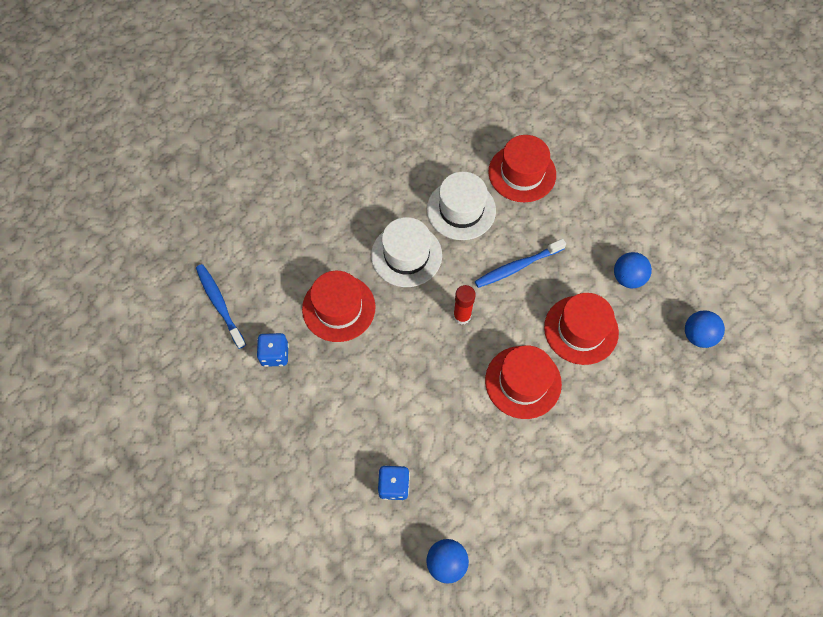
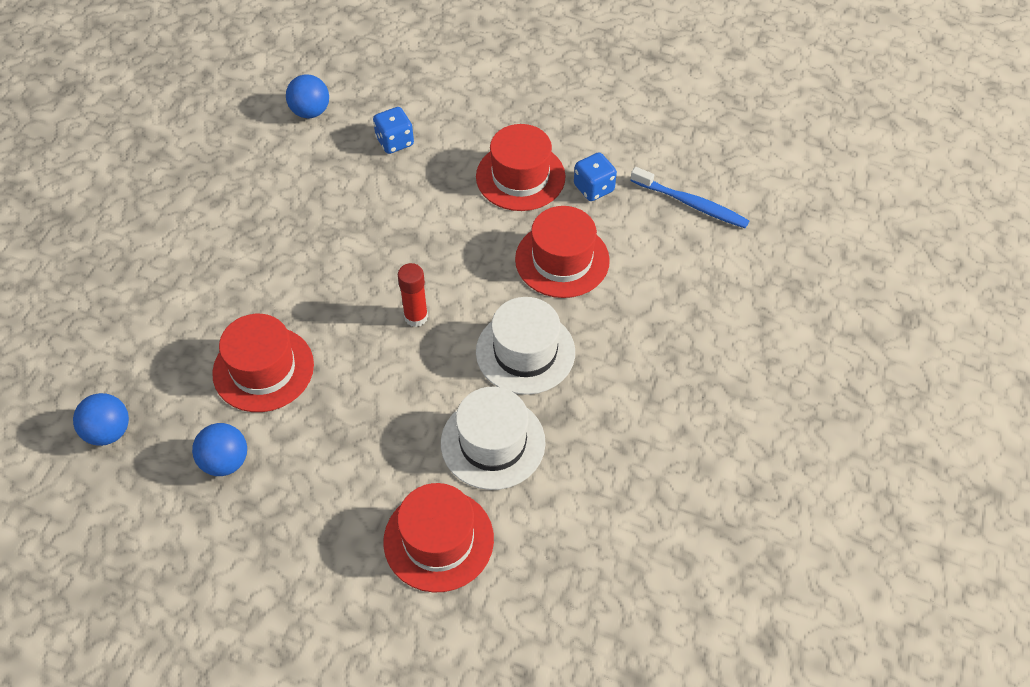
camera: 150 degrees right, 10 degrees down
(517, 267) = (378, 405): blue toothbrush -> none
(523, 382) = (308, 284): red hat -> red hat (520, 177)

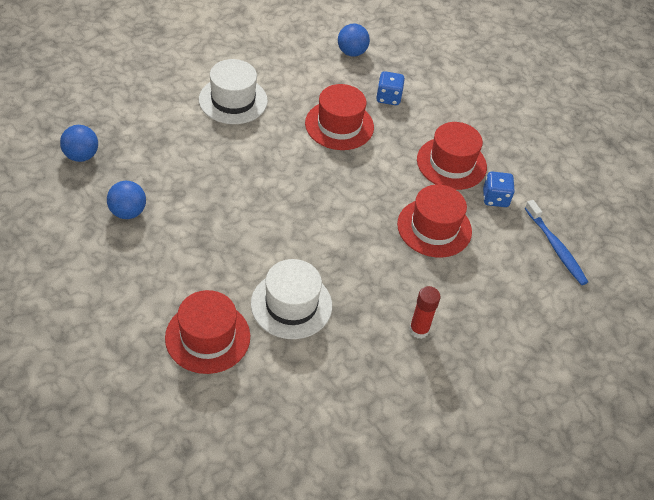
camera: 30 degrees right, 5 degrees down
(263, 369) = (194, 176): red hat -> red hat (339, 125)
(416, 317) = (310, 203): red glue stick -> red glue stick (419, 330)
(525, 352) = (360, 266): white hat -> white hat (233, 100)

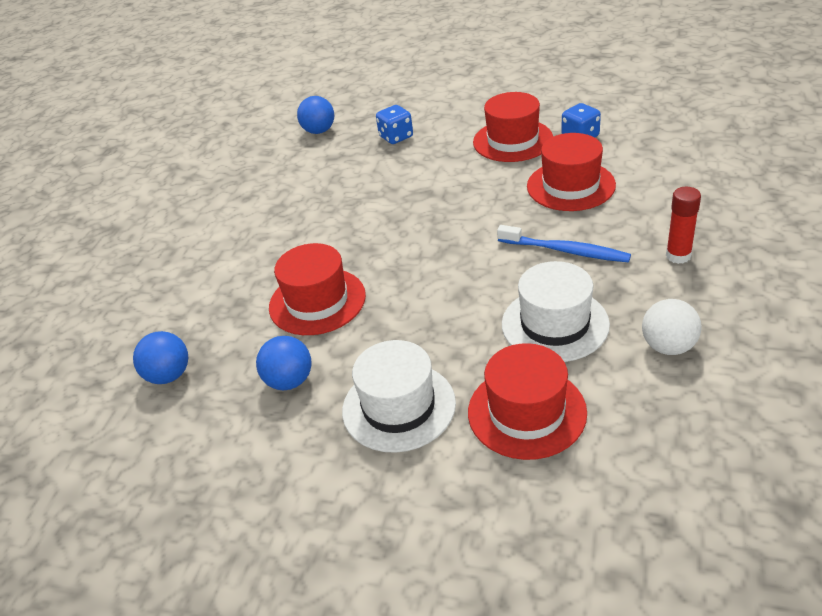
camera: 30 degrees left, 10 degrees down
(233, 100) = (263, 227): white hat -> white hat (398, 406)
(326, 373) = (668, 346): none -> white ball
(339, 125) = (385, 179): red hat -> red hat (317, 301)
(555, 247) = (671, 133): blue toothbrush -> blue toothbrush (565, 251)

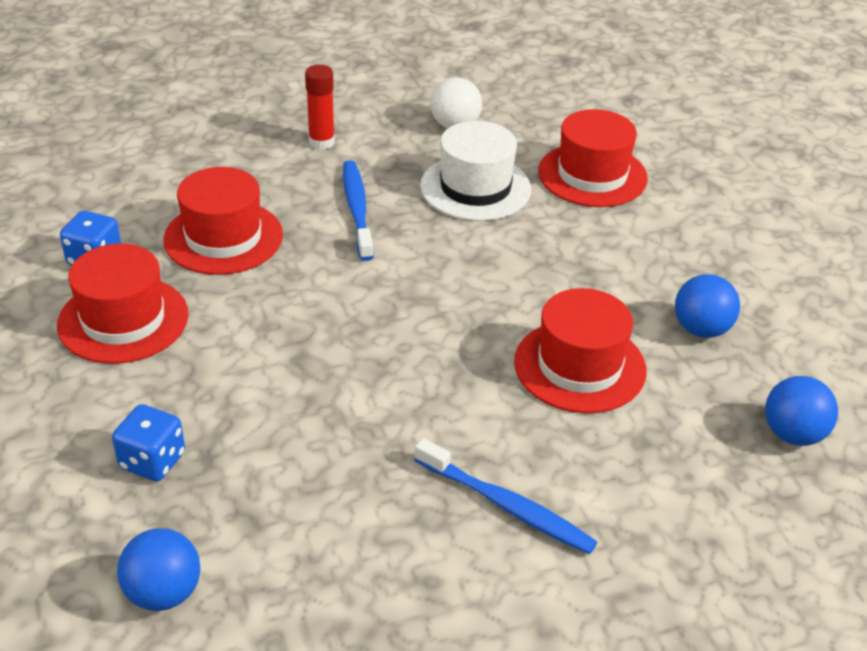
camera: 130 degrees left, 0 degrees up
(256, 234) = (506, 506): none -> blue toothbrush
(398, 406) = (656, 244): white hat -> none

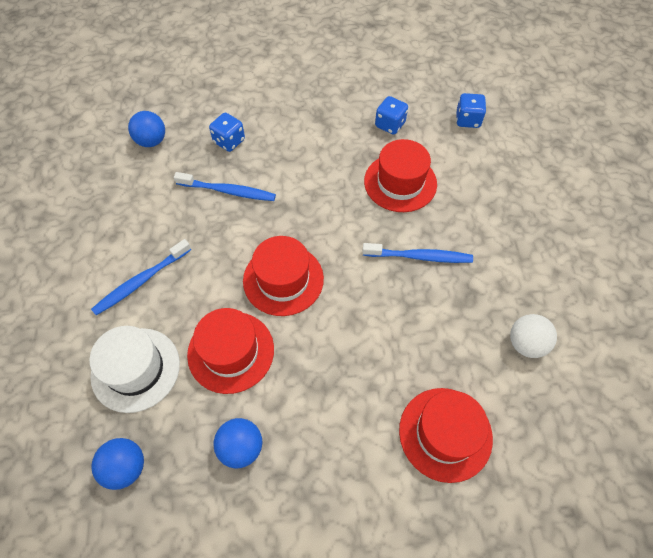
camera: 105 degrees right, 20 degrees up
(80, 181) = (467, 120): none -> blue dice
(123, 320) = (335, 134): red hat -> red hat (283, 279)
(280, 435) = (228, 191): none -> blue toothbrush
(321, 142) = (505, 248): red glue stick -> none
(475, 188) = (437, 338): white hat -> white hat (135, 369)

